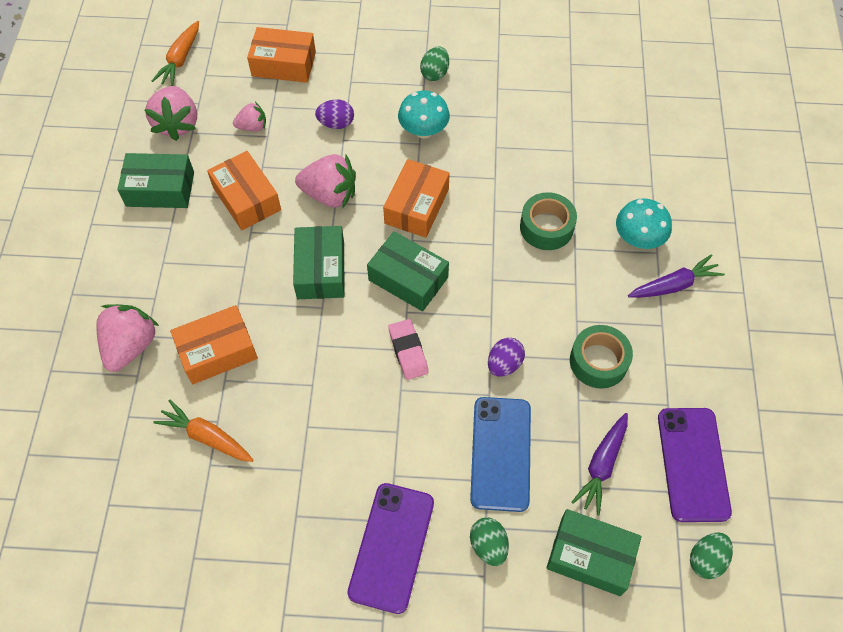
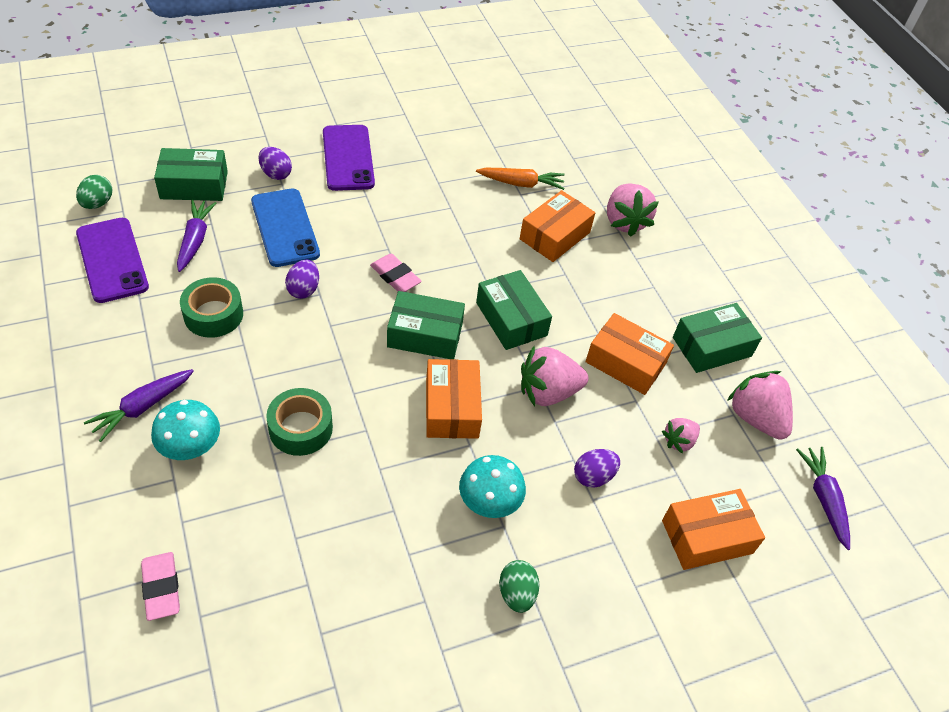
camera: 150 degrees right, 10 degrees down
(180, 59) = (824, 499): orange carrot -> purple carrot
(488, 545) = (276, 174): green egg -> purple egg
(671, 147) = (161, 588): none -> pink eraser

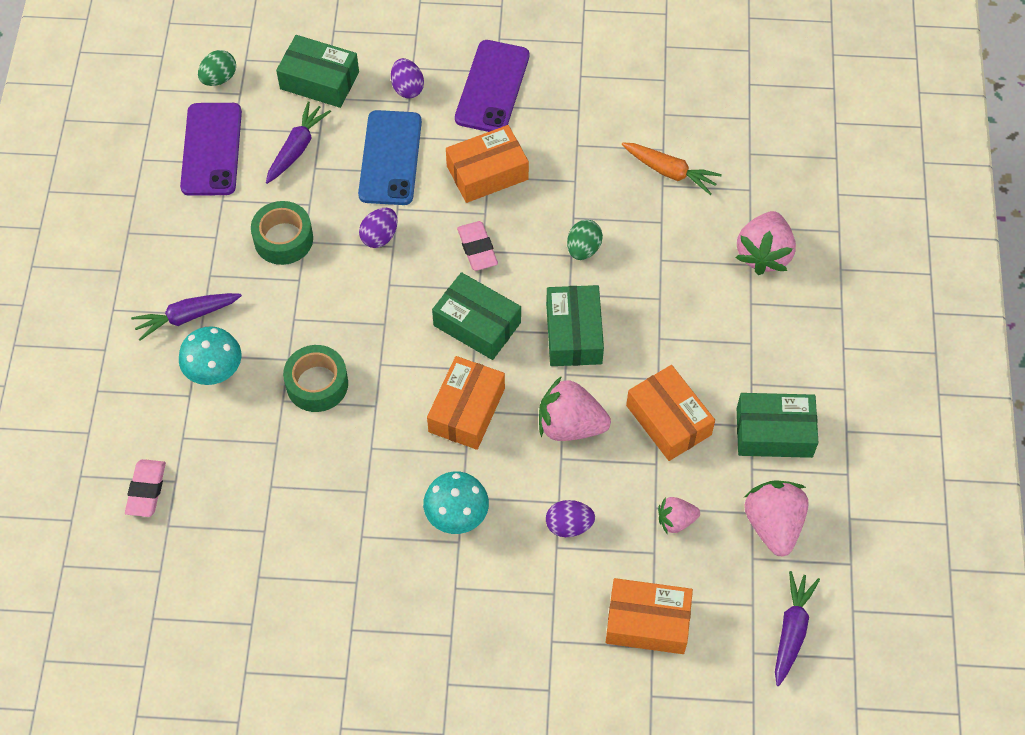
camera: 30 degrees right, 10 degrees up
(516, 593) = (440, 606): green egg -> green egg (583, 249)
(555, 236) = (673, 249): orange box -> orange box (487, 172)

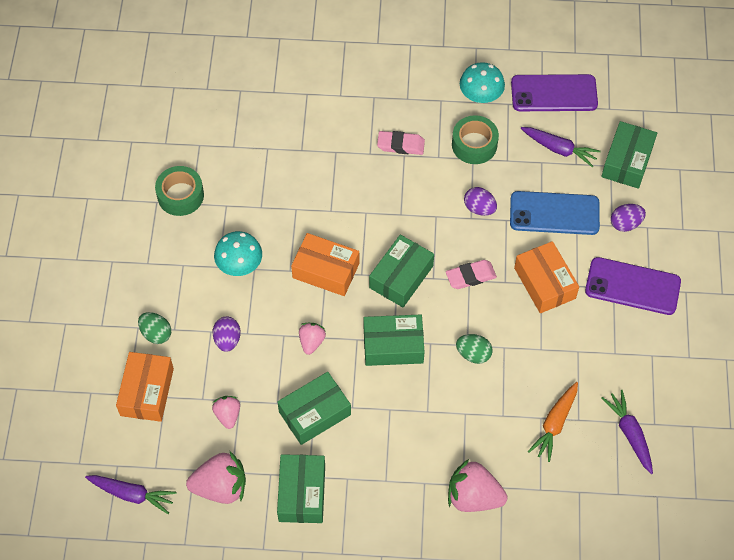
camera: 90 degrees right, 0 degrees up
(146, 490) = (267, 76): pink eraser -> pink eraser (400, 145)
(187, 317) = (404, 89): purple carrot -> purple carrot (629, 433)
(214, 370) = (360, 108): turquoise mushroom -> turquoise mushroom (480, 96)
(219, 78) = (622, 94): green egg -> green egg (156, 333)
(317, 384) = (349, 172): green tape -> green tape (180, 195)
(570, 425) = (311, 342): pink strawberry -> pink strawberry, size x0.57
(668, 420) = (315, 413): orange box -> green box

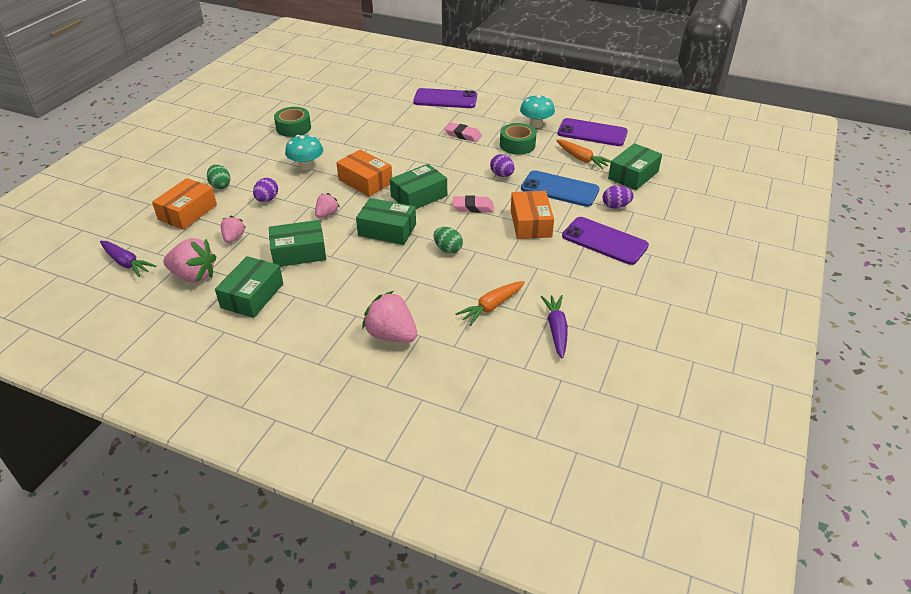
camera: 20 degrees right, 20 degrees down
(345, 76) = (445, 99): none -> purple phone
(559, 149) = (581, 159): purple carrot -> orange carrot

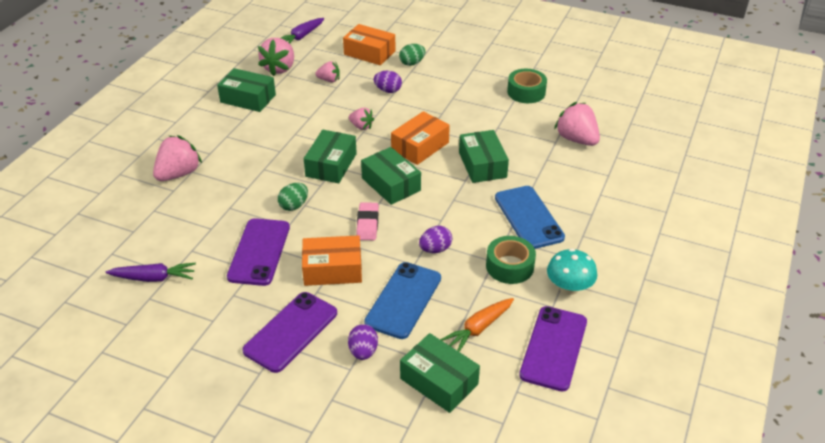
camera: 90 degrees right, 0 degrees up
(299, 252) = (302, 116): green box -> green box (482, 165)
(306, 166) = (448, 107): turquoise mushroom -> none
(367, 110) = (576, 139): none -> pink strawberry
(445, 99) = (622, 202): purple phone -> purple phone (259, 252)
(463, 135) = (528, 217): pink eraser -> blue phone
(491, 307) = (199, 234): orange carrot -> none

